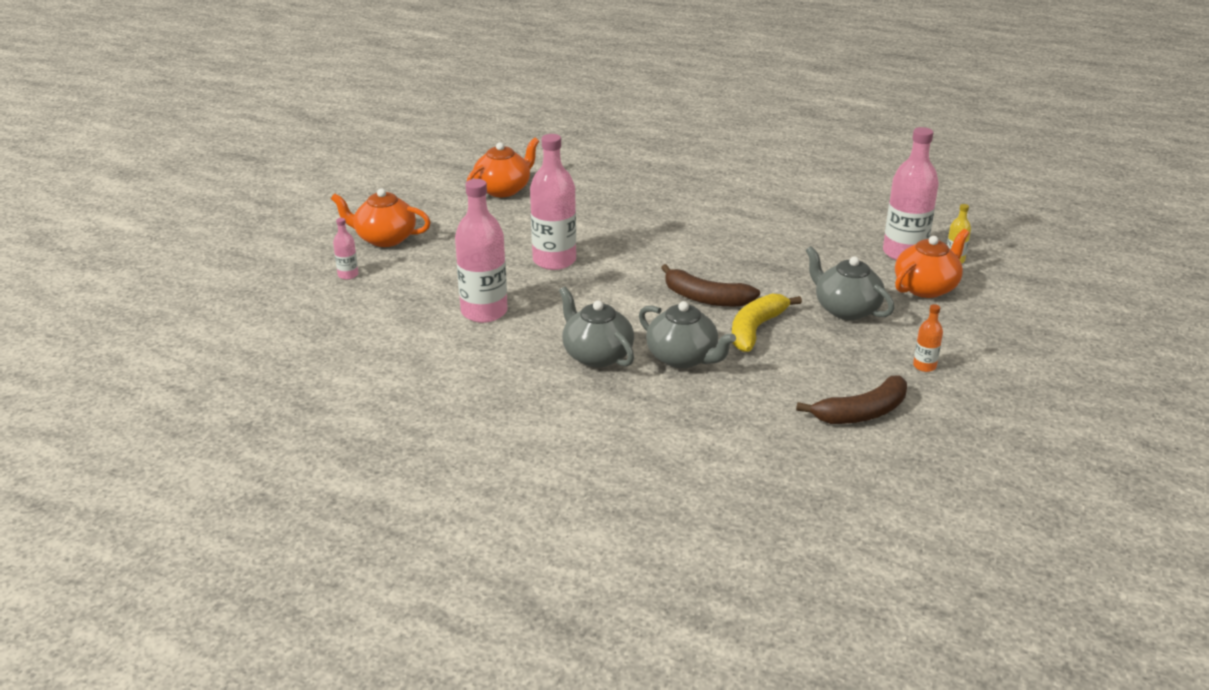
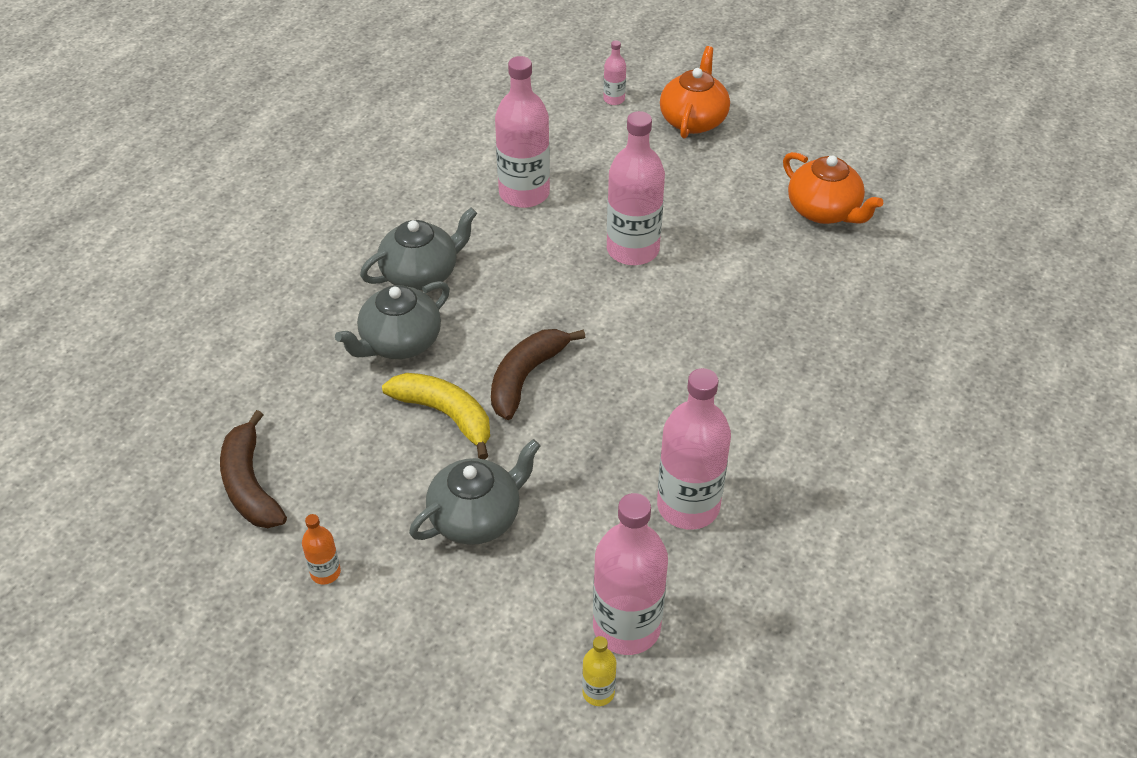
camera: 95 degrees right, 15 degrees up
(801, 235) = (688, 506): none -> pink bottle
(926, 287) = (520, 629): orange teapot -> none

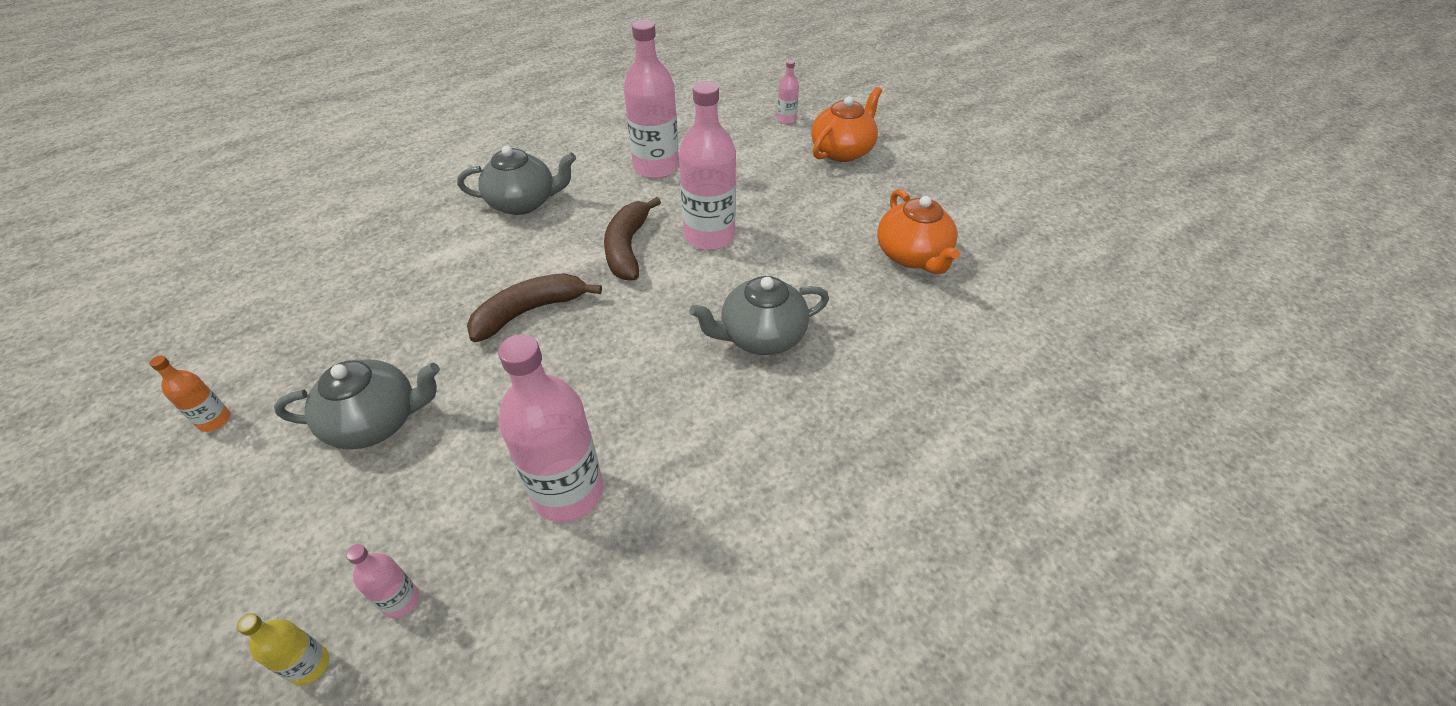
camera: 25 degrees right, 0 degrees up
(250, 484) = (242, 321): brown banana -> brown banana (628, 247)
(399, 342) = (458, 249): grey teapot -> grey teapot (761, 336)
(446, 415) = (437, 320): yellow banana -> none
(626, 627) = (401, 601): pink bottle -> pink bottle, size x0.46

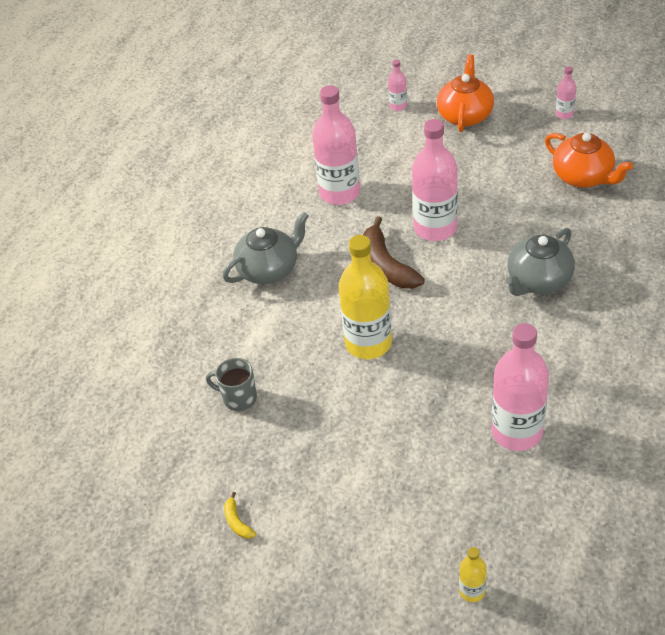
camera: 25 degrees left, 0 degrees up
(215, 420) = (237, 522): orange bottle -> yellow banana
(364, 301) = (238, 398): none -> grey mug
(376, 421) = (349, 462): grey teapot -> none
(401, 601) = (485, 536): pink bottle -> pink bottle (564, 114)
(529, 311) = (368, 343): brown banana -> yellow bottle

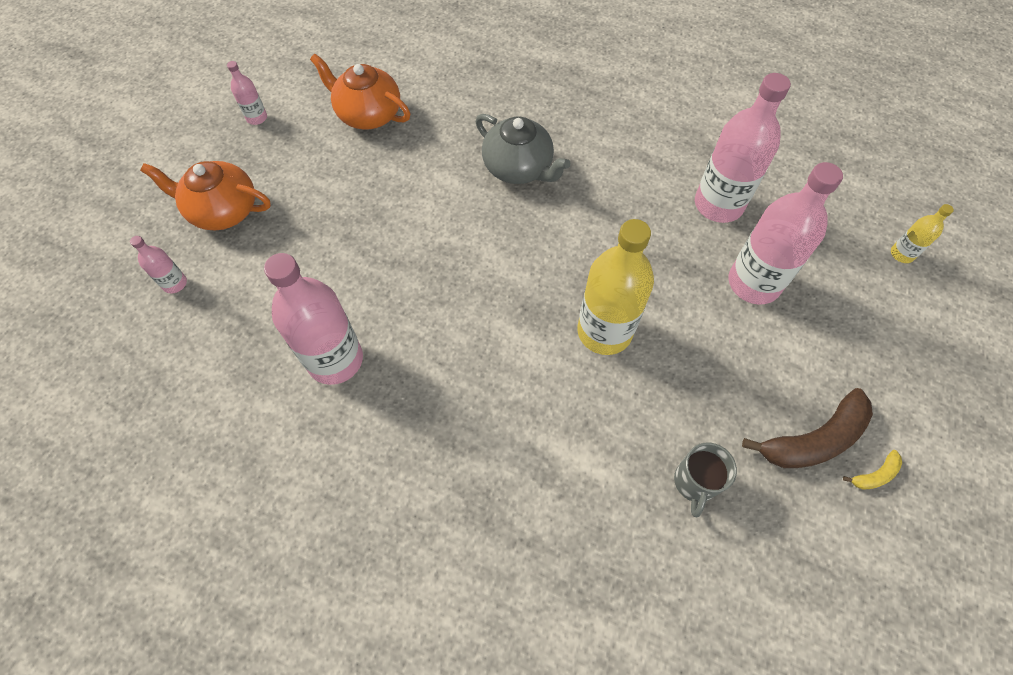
camera: 95 degrees left, 15 degrees up
(269, 269) = (470, 451): grey teapot -> none
(386, 265) = (479, 308): brown banana -> brown banana (813, 439)
(435, 228) = (423, 254): pink bottle -> pink bottle (753, 283)
(583, 177) = (368, 114): orange teapot -> orange teapot turned 105 degrees counterclockwise

